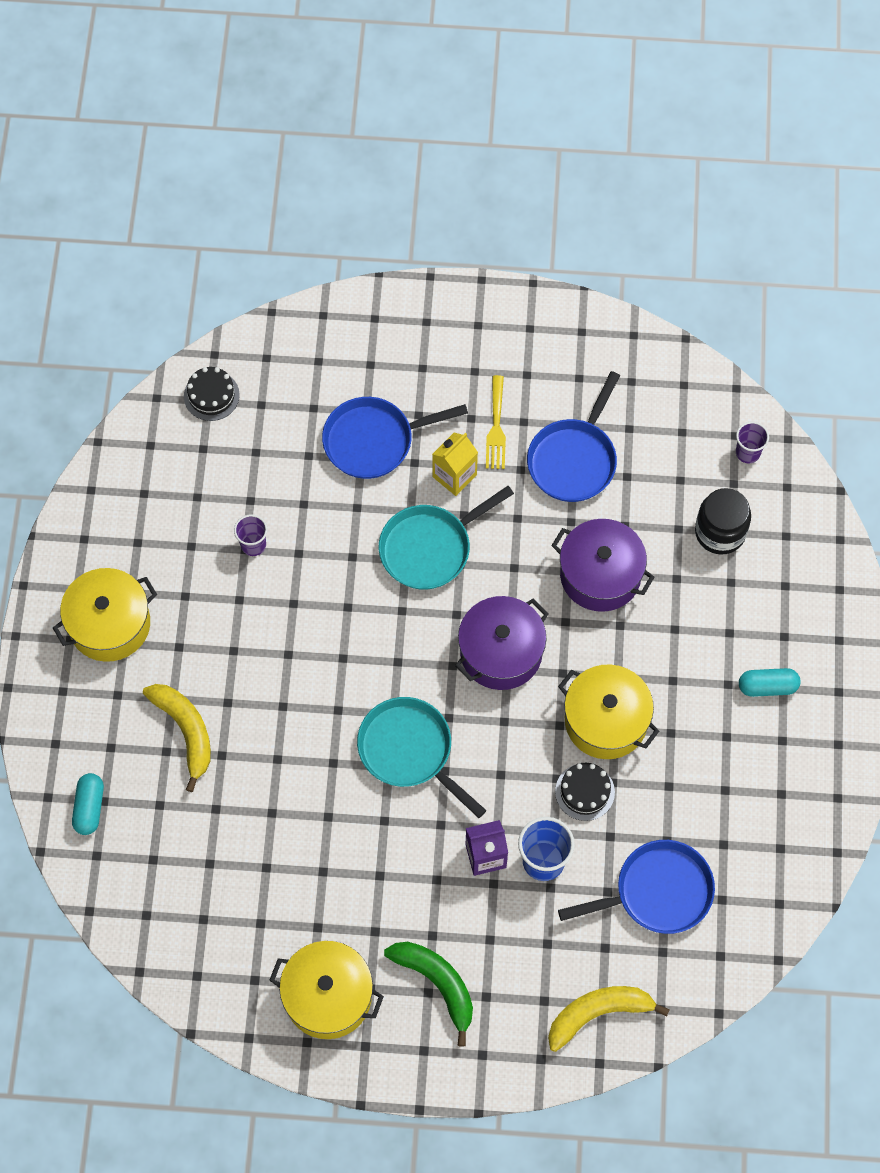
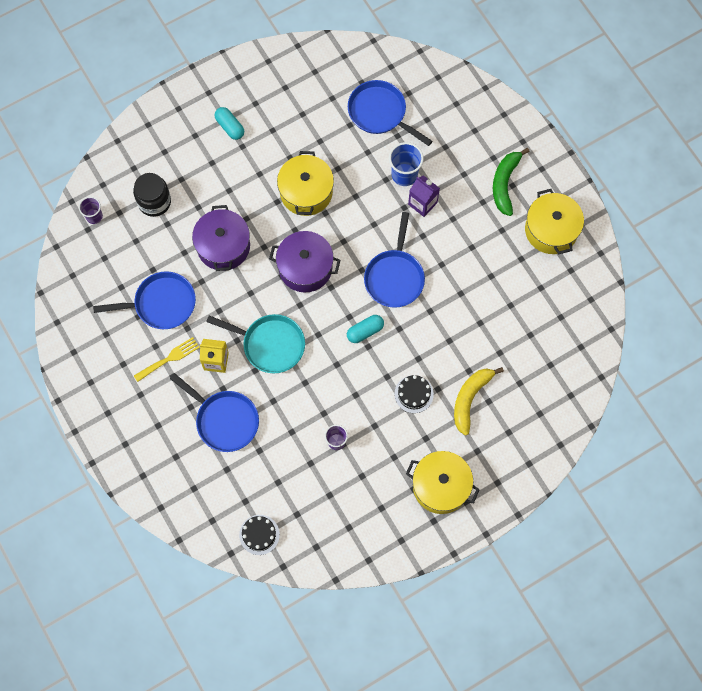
camera: 125 degrees left, 5 degrees up
(89, 807) = (549, 418): turquoise capsule -> turquoise capsule (365, 331)
(409, 751) = (395, 277): turquoise pan -> blue pan
(585, 792) = (353, 178): black cake -> black cake (414, 394)
(598, 1013) = (462, 102): yellow banana -> none

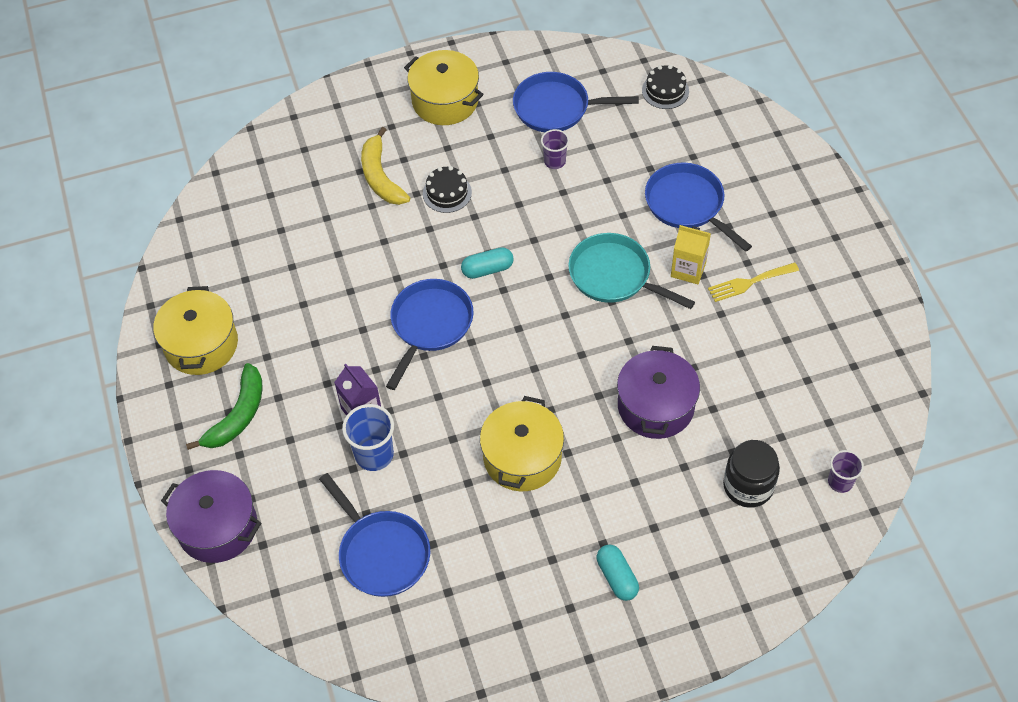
camera: 165 degrees left, 15 degrees down
(161, 304) = (753, 349): blue pan -> blue pan (556, 108)
(305, 267) = (547, 358): purple pot -> purple pot (217, 527)
(470, 399) = (380, 177): yellow banana -> yellow banana turned 120 degrees clockwise

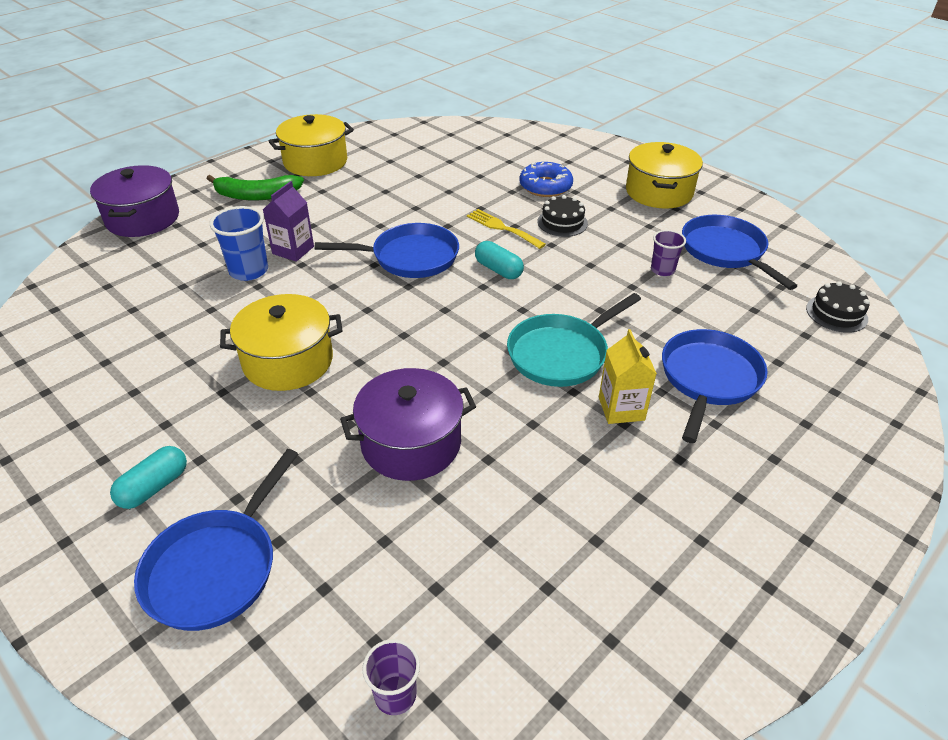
camera: 60 degrees right, 15 degrees down
(380, 177) = (545, 186): yellow banana -> blue donut
(381, 553) = (141, 307): blue pan -> blue pan (216, 567)
(614, 276) = (562, 353): turquoise pan -> turquoise pan turned 135 degrees counterclockwise
(748, 486) = (337, 576): black jar -> none
(749, 283) = (651, 471): yellow fork -> yellow fork (502, 228)

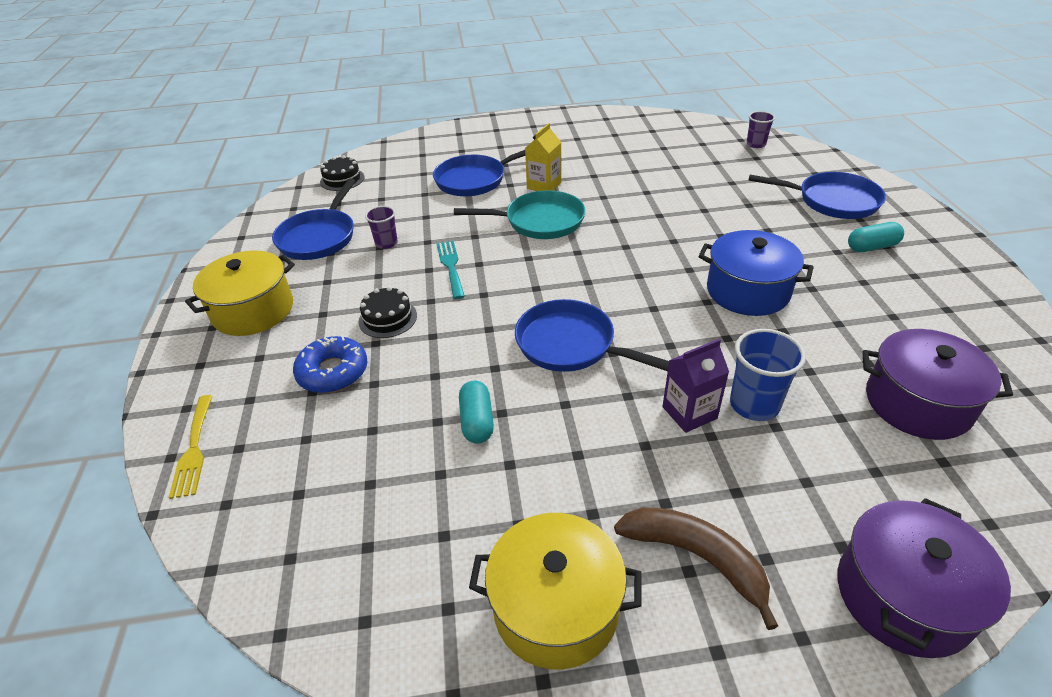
camera: 140 degrees left, 0 degrees up
(216, 567) = (832, 201): blue pan -> blue pan turned 45 degrees clockwise
(256, 195) = (696, 557): green banana -> brown banana
(288, 361) = (747, 291): yellow pot -> blue pot
(411, 443) = (686, 213): purple pot -> purple pot (917, 403)
(498, 270) = (506, 296): turquoise capsule -> turquoise capsule (477, 421)
(502, 228) = (447, 338): yellow fork -> yellow fork (194, 449)
(577, 274) = (451, 266): none -> turquoise fork

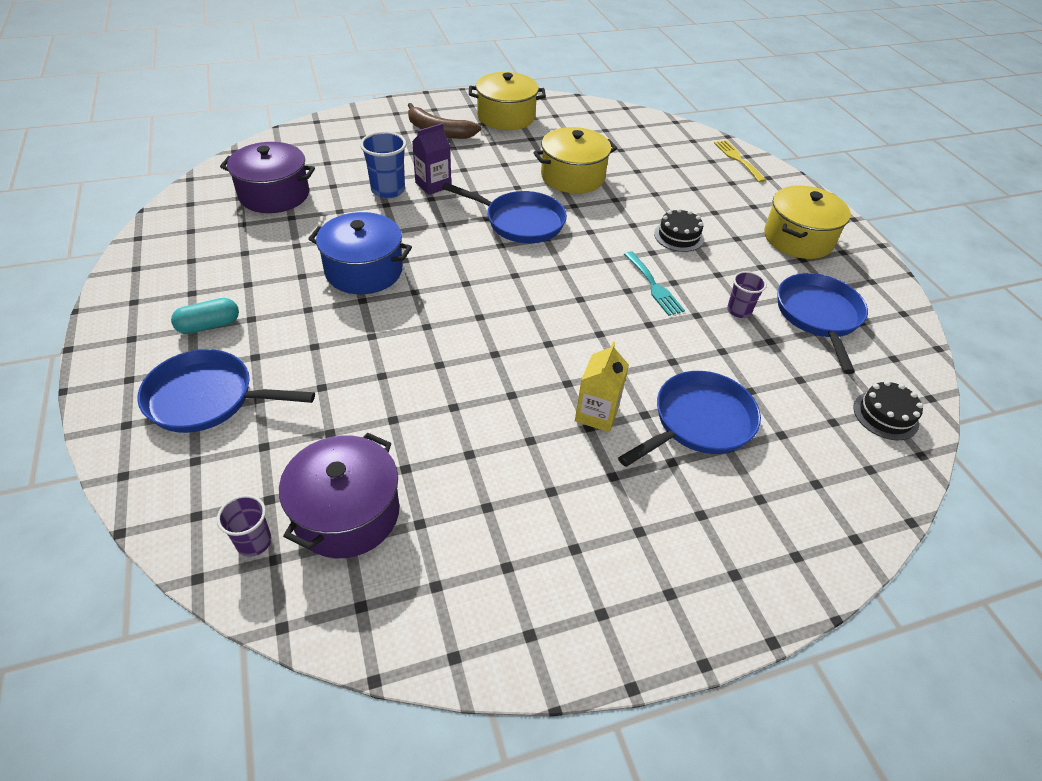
camera: 165 degrees right, 5 degrees up
(333, 372) = (690, 199): blue donut -> none
(477, 421) = (572, 176): turquoise capsule -> yellow pot
(539, 221) = (583, 348): turquoise pan -> none
(903, 595) = (343, 124): purple pot -> purple pot (347, 513)

